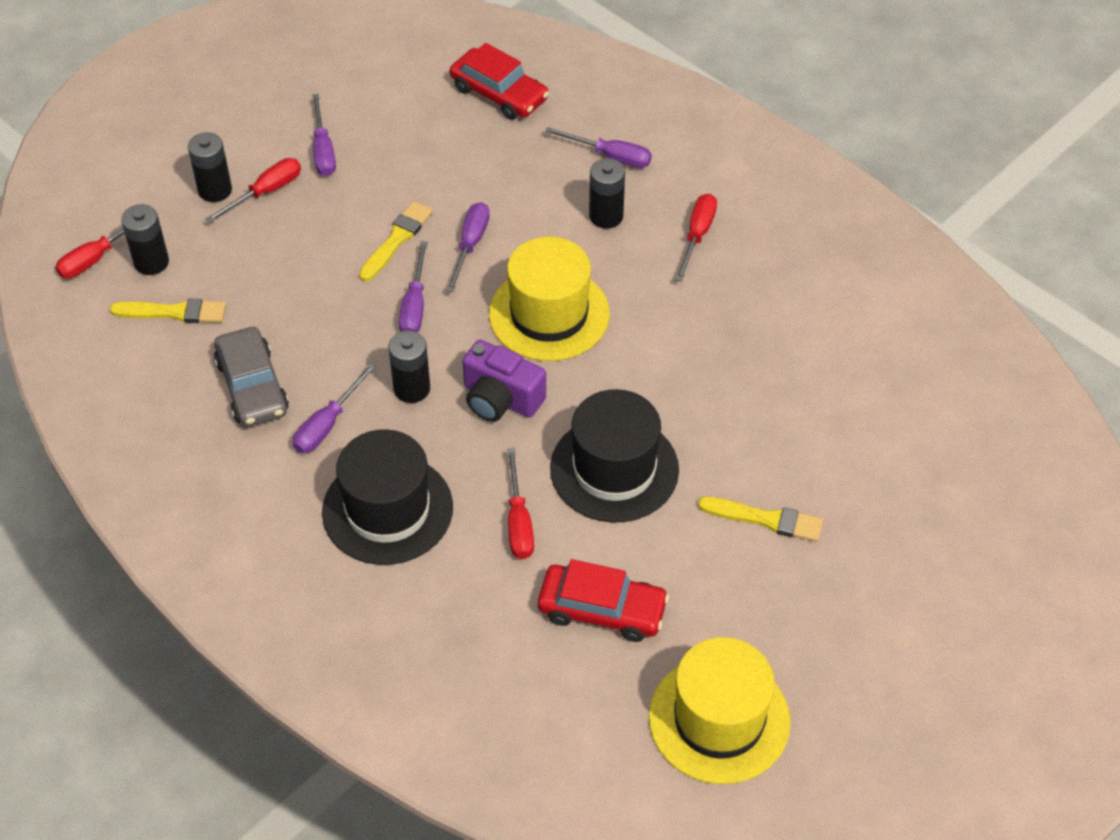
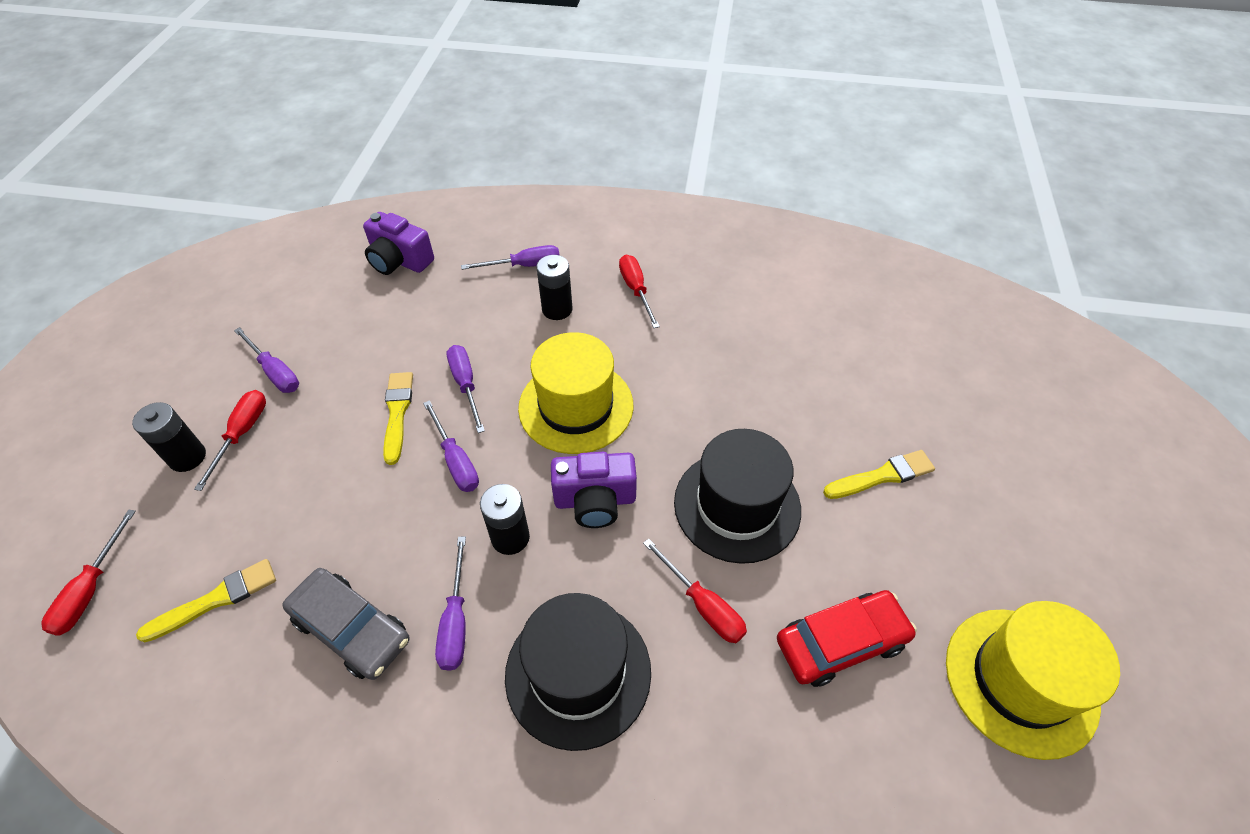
camera: 35 degrees left, 0 degrees up
(151, 262) = (158, 561): black battery -> none
(499, 93) = (399, 260): red car -> purple camera

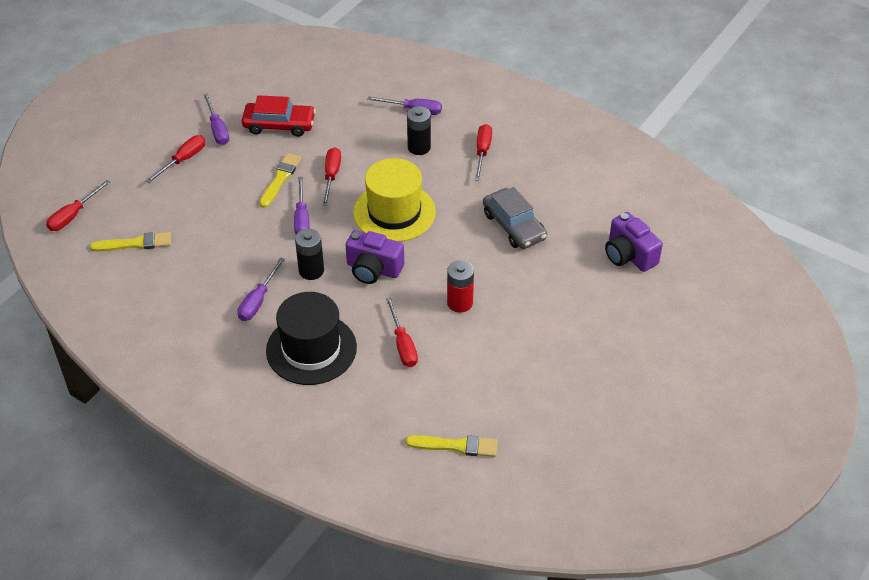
camera: 25 degrees right, 5 degrees down
(187, 457) = (147, 163): black battery -> none
(351, 629) = (200, 284): grey car -> grey car (514, 226)
(399, 260) = (330, 80): purple camera -> purple camera (629, 255)
(466, 385) = (331, 176): purple screwdriver -> red screwdriver
(737, 505) = (460, 303): black hat -> red battery
(841, 643) = (471, 392): red car -> red car (279, 125)
(882, 476) = (567, 320): yellow brush -> yellow brush (456, 446)
(1020, 681) = (565, 449): yellow hat -> none

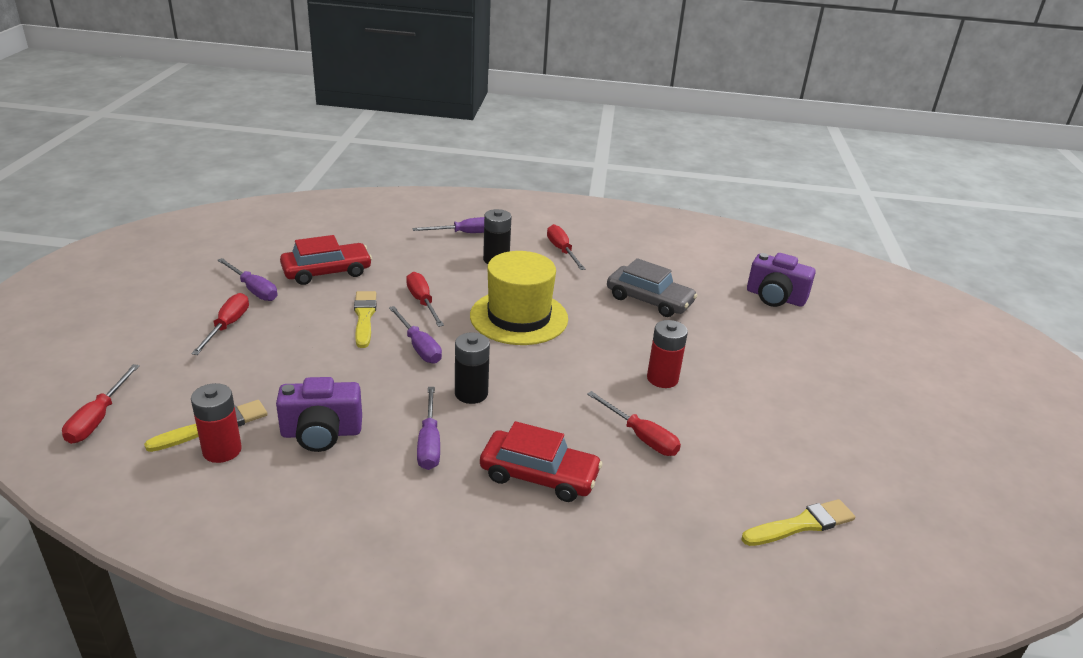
camera: 30 degrees left, 15 degrees down
(132, 263) = (222, 450): none -> red battery
(311, 349) = (539, 475): black hat -> red car
(373, 269) = (542, 373): purple camera -> purple camera (321, 433)

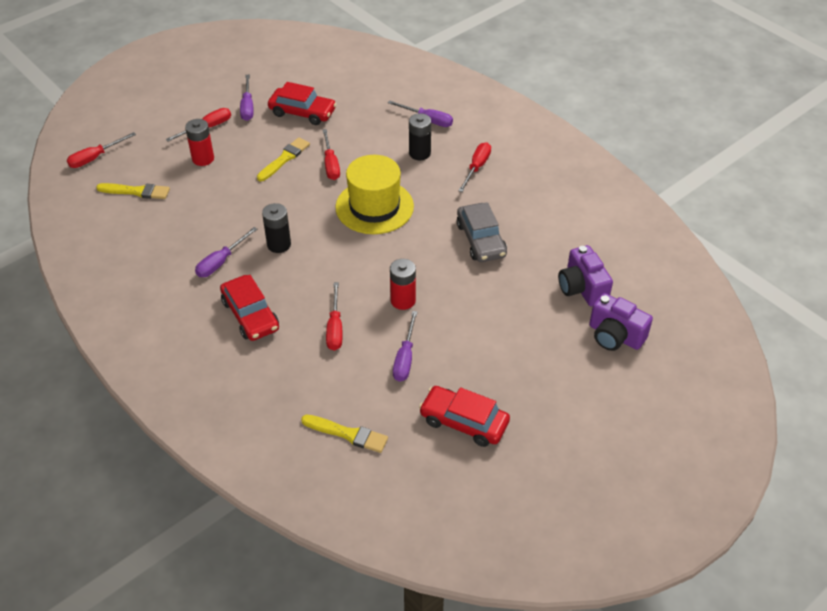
camera: 45 degrees right, 15 degrees up
(222, 450) = (126, 208): red battery -> red battery (203, 159)
(321, 433) = (178, 224): purple camera -> purple camera (615, 336)
(418, 347) = (289, 196): purple screwdriver -> purple screwdriver (405, 358)
(422, 302) = (331, 164): red screwdriver -> red screwdriver turned 150 degrees clockwise
(865, 446) = (464, 422): none -> red car

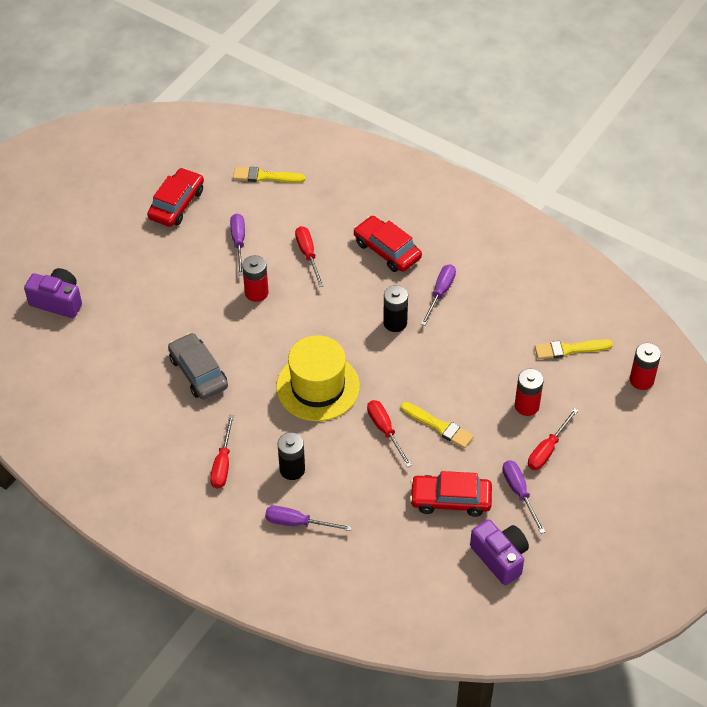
camera: 165 degrees right, 5 degrees up
(95, 158) = (641, 380): red screwdriver -> red battery
(284, 159) = (439, 426): yellow brush -> yellow brush turned 75 degrees counterclockwise
(464, 422) = (177, 204): red car -> red car turned 75 degrees counterclockwise
(582, 288) = (91, 341): purple camera -> purple camera (500, 557)

